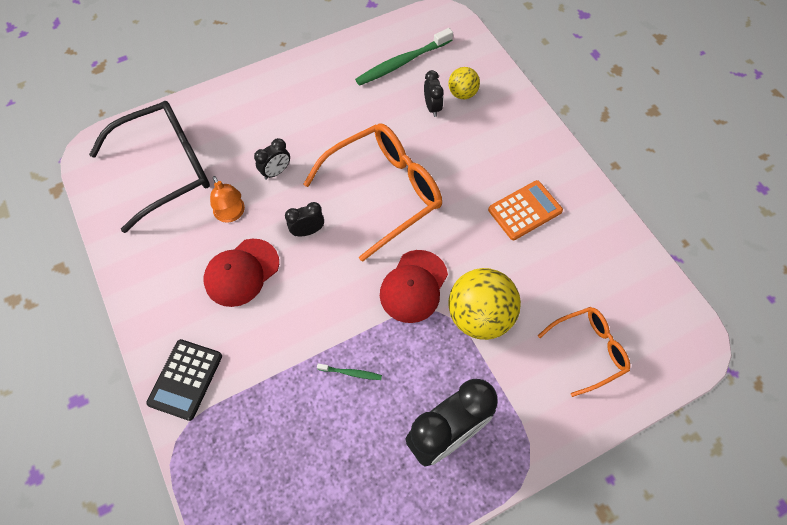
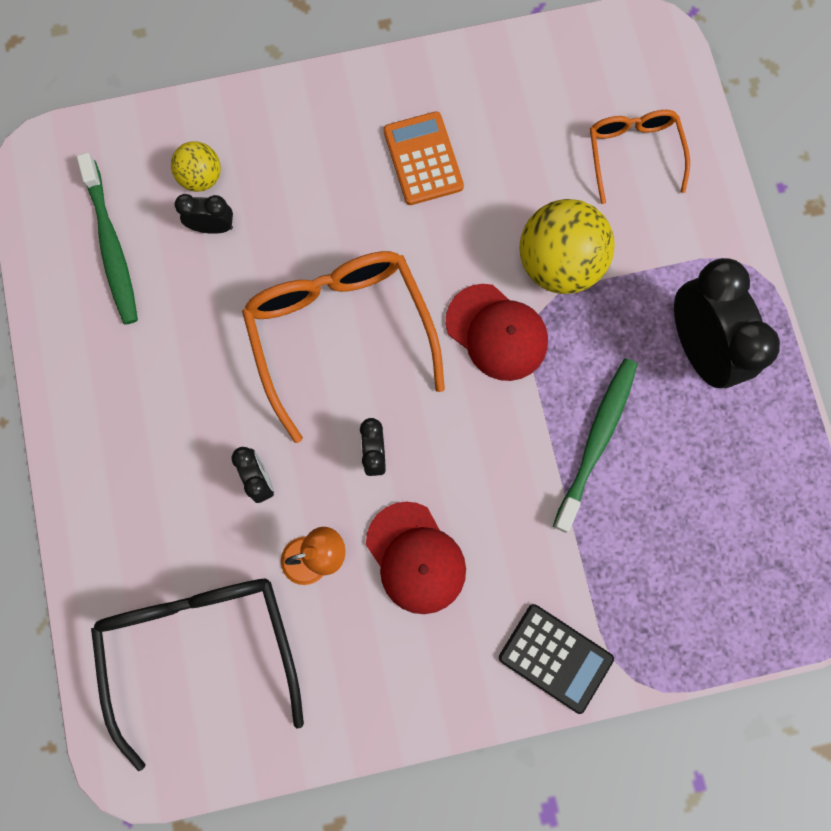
camera: 75 degrees left, 15 degrees up
(351, 373) = (596, 441): green toothbrush -> green toothbrush, size x2.20

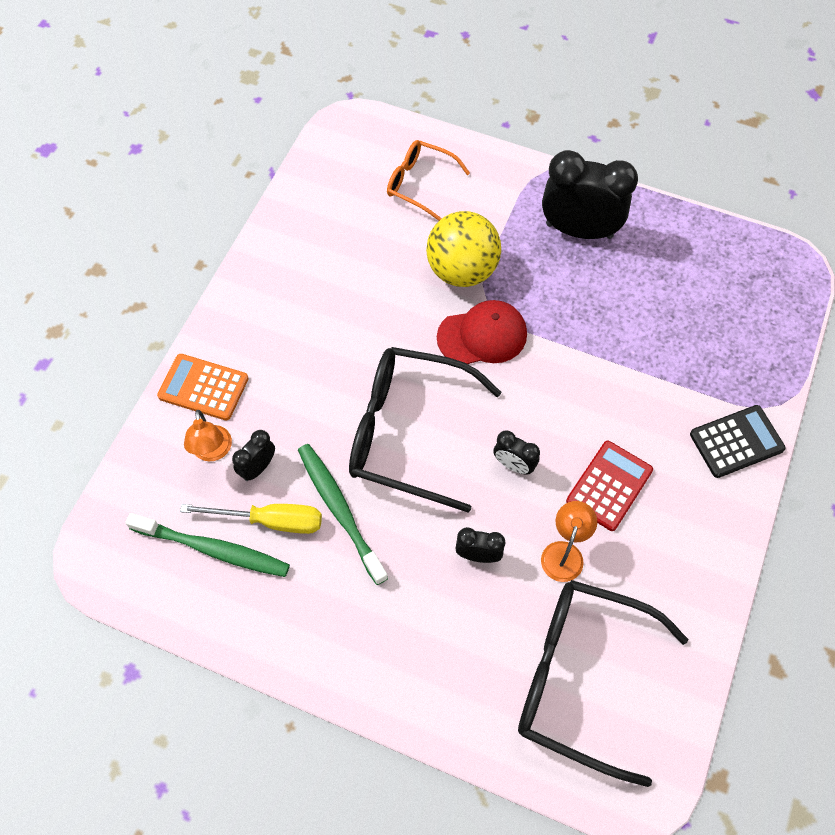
camera: 55 degrees left, 15 degrees down
(170, 274) = (270, 521): none -> yellow screwdriver
(201, 177) = (212, 451): yellow ball -> orange lamp
(340, 333) = (407, 432): orange glasses -> black glasses
(415, 558) = (609, 485): red cap -> red calculator
(423, 159) = (321, 302): orange calculator -> orange calculator (203, 387)
(596, 441) = (601, 325): green toothbrush -> green toothbrush (340, 511)

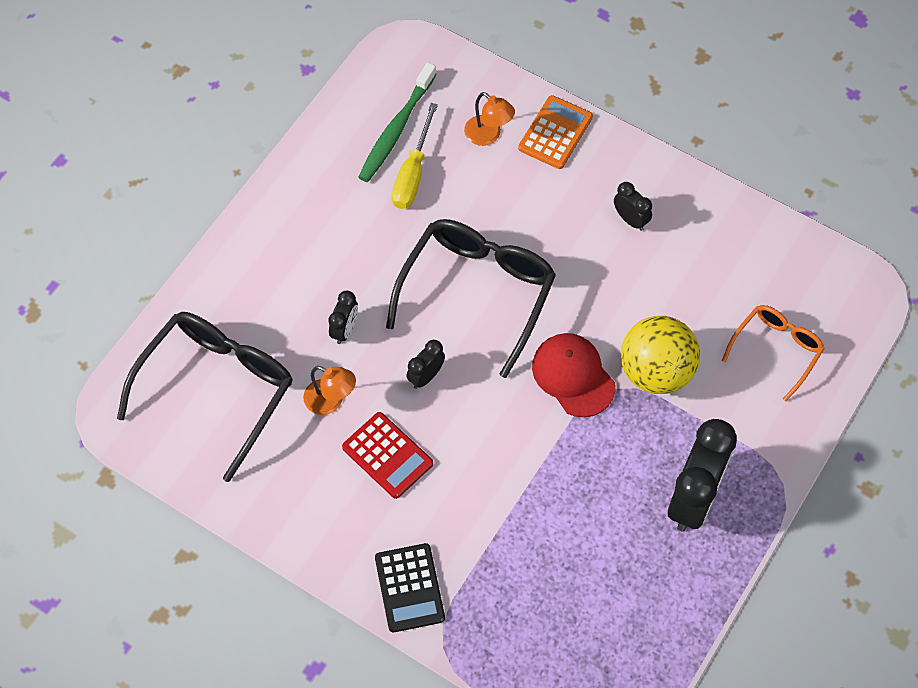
camera: 100 degrees right, 0 degrees up
(212, 451) = (488, 135): orange lamp -> orange lamp turned 135 degrees counterclockwise
(258, 467) = (465, 168): black clock -> black clock (630, 220)
(340, 511) = (410, 227): green toothbrush -> none
(482, 335) = (573, 376): red cap -> red cap turned 150 degrees clockwise

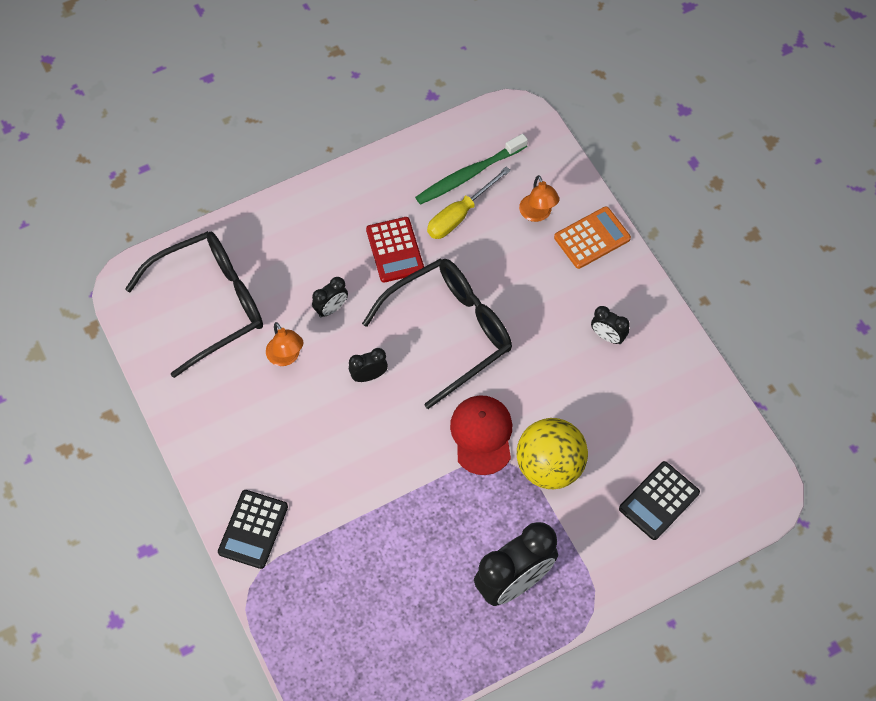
camera: 30 degrees right, 0 degrees up
(387, 455) = (301, 420): red calculator -> red calculator (395, 250)
(630, 220) = (607, 336): black clock -> black clock turned 135 degrees clockwise
(776, 349) = (659, 501): orange glasses -> black calculator

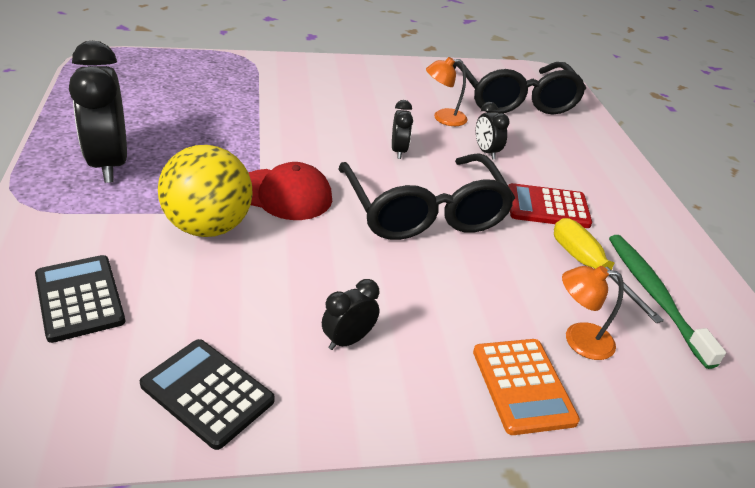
camera: 105 degrees right, 25 degrees down
(253, 529) = (290, 68): black calculator -> black calculator (207, 393)

